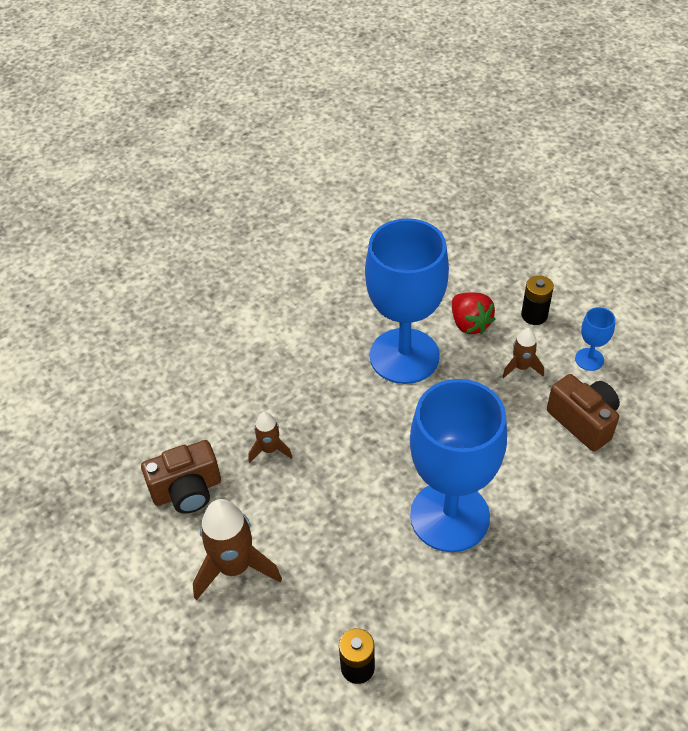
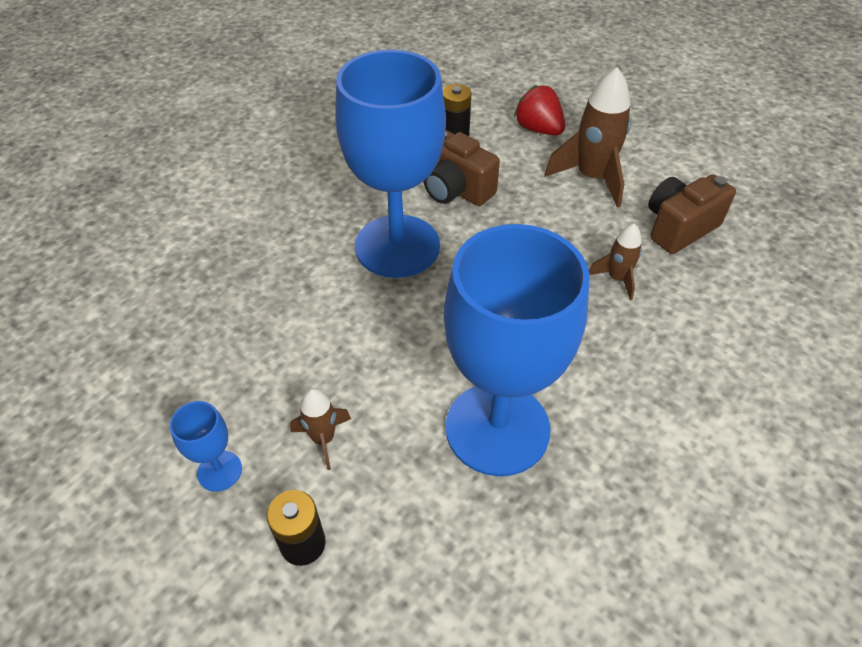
camera: 165 degrees right, 0 degrees up
(469, 324) = (409, 505): red strawberry -> red strawberry (538, 129)
(583, 421) = (241, 372): brown camera -> brown camera (456, 190)

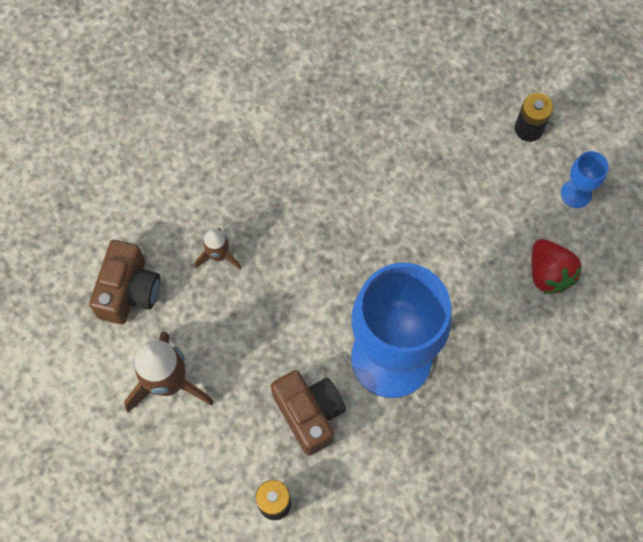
camera: 160 degrees left, 20 degrees up
(323, 439) = (500, 193): brown rocket -> none
(497, 428) = (377, 161): blue goblet -> none
(538, 129) = (181, 479): red strawberry -> red strawberry (549, 273)
(679, 228) = (129, 291): brown camera -> brown camera turned 60 degrees counterclockwise

